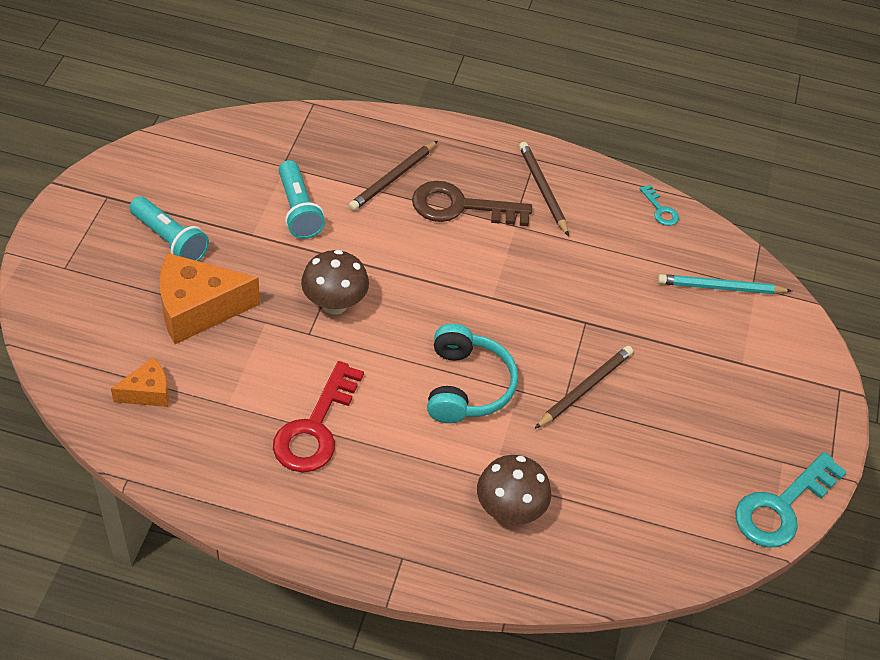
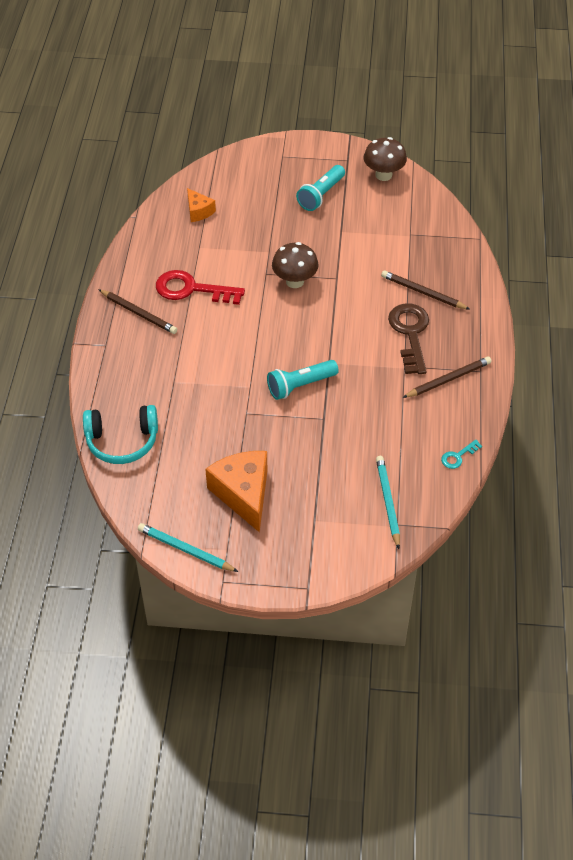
camera: 85 degrees right, 0 degrees up
(198, 309) = (269, 219): orange cheese -> orange cheese (243, 494)
(298, 210) = (371, 249): turquoise flashlight -> turquoise flashlight (300, 386)
(466, 386) = (245, 358): turquoise headphones -> turquoise headphones (122, 441)
(509, 510) = (150, 393): brown mushroom -> brown mushroom (383, 175)
(585, 388) = (261, 424): brown pencil -> brown pencil (138, 313)
(781, 507) = (185, 550): turquoise key -> turquoise pencil

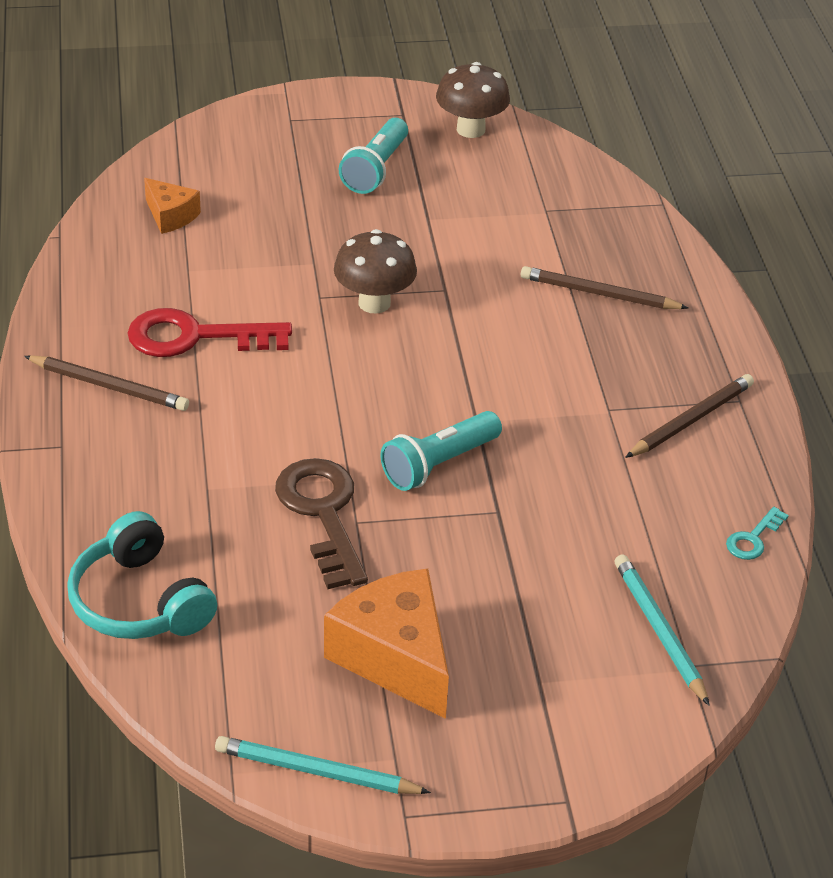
camera: 15 degrees left, 10 degrees down
(122, 441) = (140, 601): turquoise headphones -> turquoise headphones turned 75 degrees clockwise
(410, 333) = (600, 358): brown key -> brown key (323, 514)

